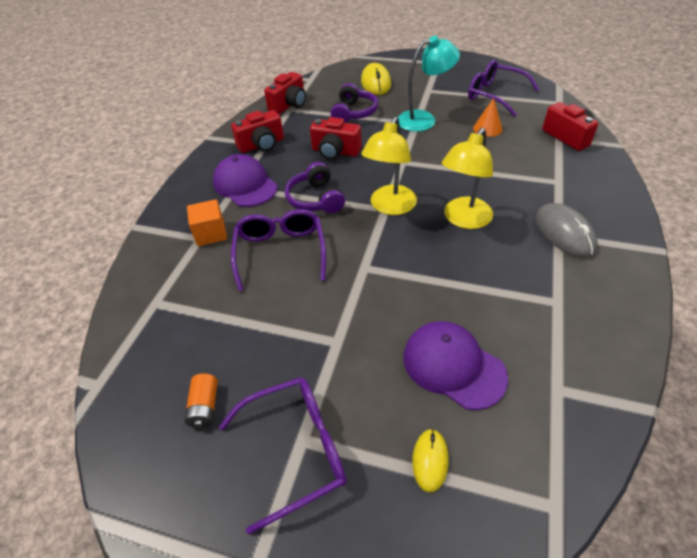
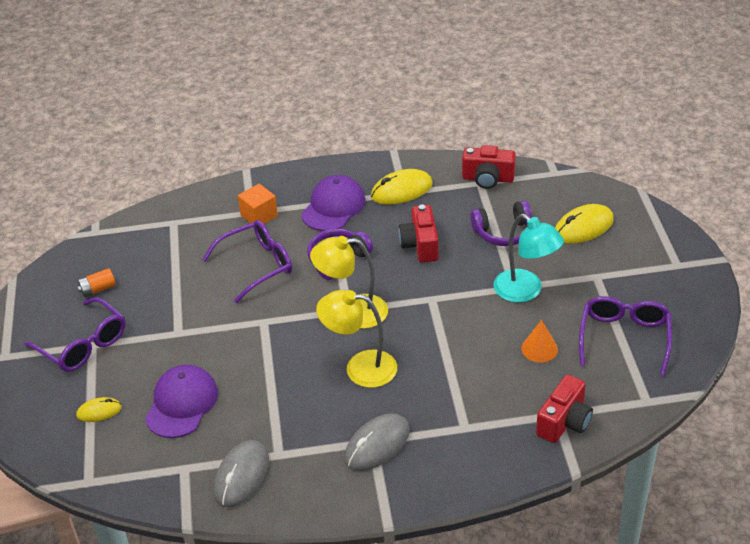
camera: 65 degrees right, 5 degrees down
(262, 145) = (401, 190): red camera -> yellow mouse
(581, 339) = (242, 476): none -> grey mouse

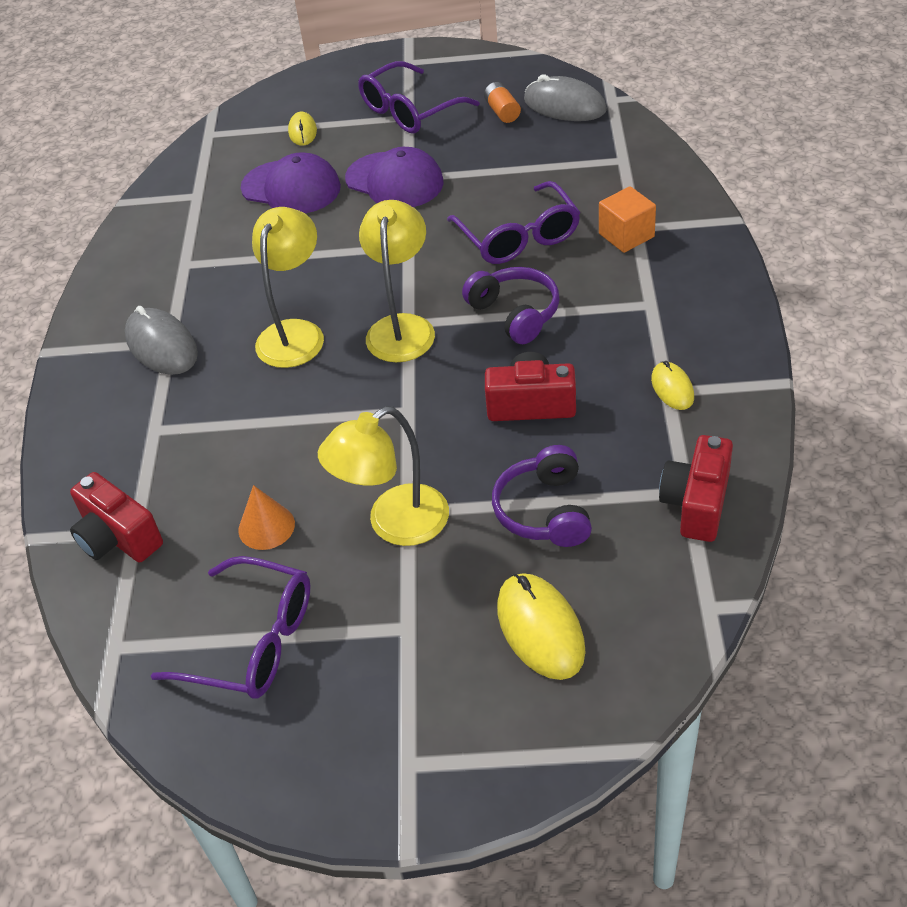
camera: 100 degrees right, 5 degrees up
(242, 476) = (166, 237): grey mouse -> grey mouse (564, 105)
(333, 207) = (638, 310): purple cap -> purple cap (394, 181)
(401, 190) = (672, 388): yellow mouse -> yellow mouse, size x0.58
(525, 291) = (394, 524): turquoise lamp -> yellow lamp

